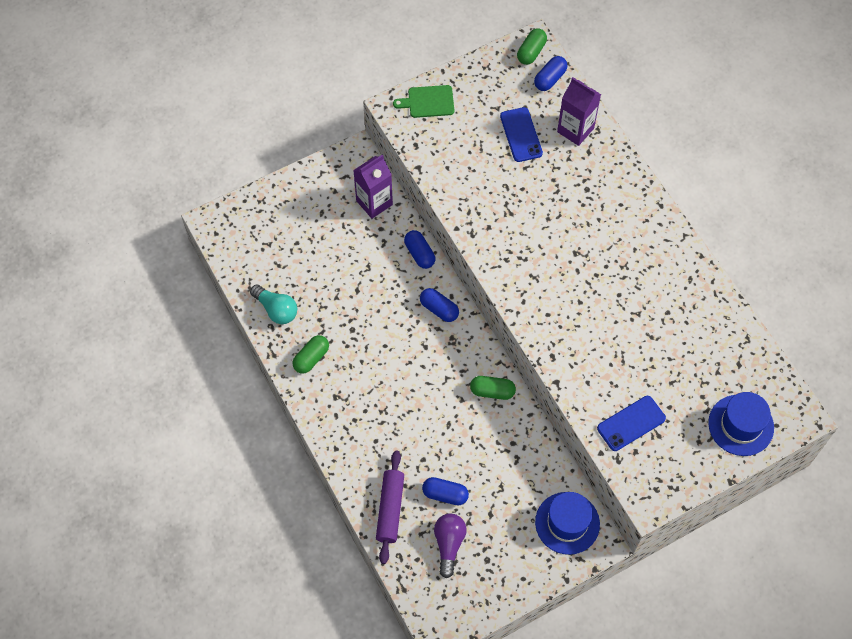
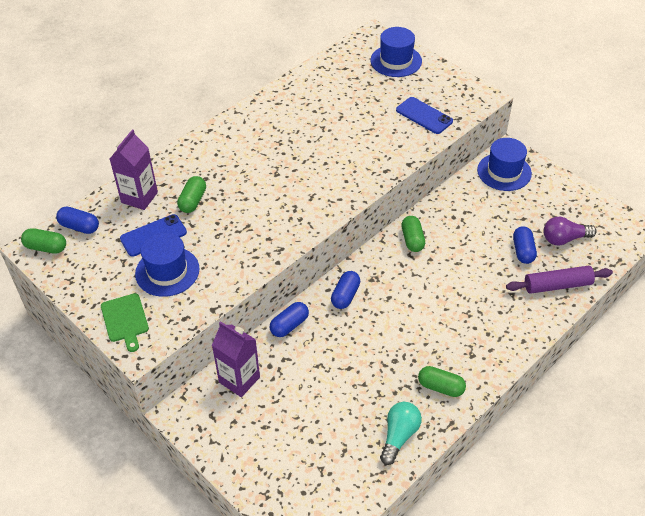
camera: 105 degrees left, 15 degrees down
(473, 139) = (167, 271): none -> blue hat
(557, 173) = (193, 201): none -> green capsule

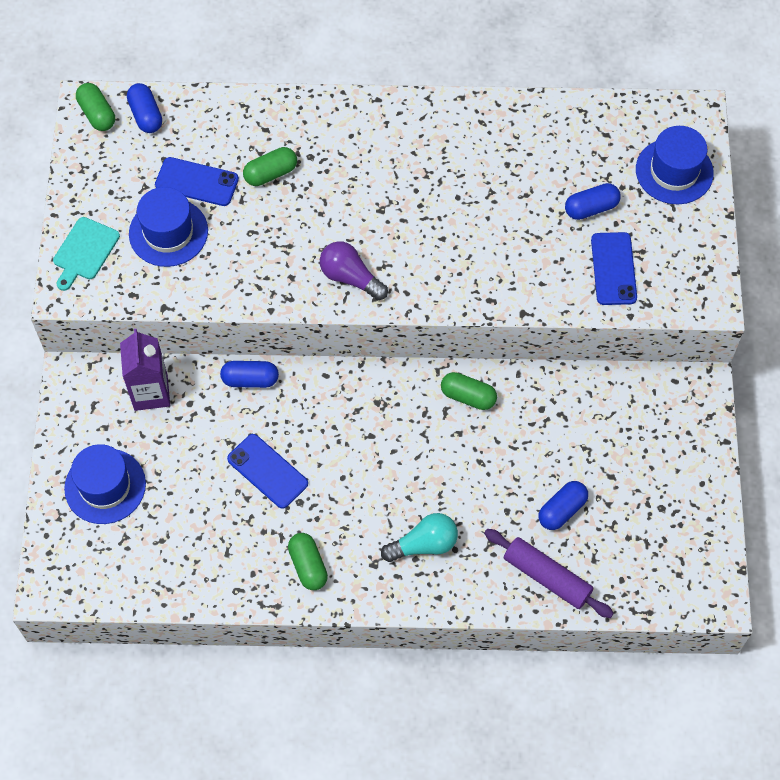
camera: 45 degrees right, 15 degrees up
(125, 320) = (84, 251): green cutting board -> turquoise cutting board
(139, 197) = (229, 127): purple carton -> none
(345, 296) = (333, 396): blue capsule -> blue capsule (591, 208)
(357, 361) = (267, 471): none -> blue phone
(399, 436) = (219, 573): turquoise light bulb -> turquoise light bulb (424, 544)
(412, 240) = (468, 396): green capsule -> green capsule turned 75 degrees clockwise
(504, 172) = (663, 406): blue hat -> blue hat (105, 486)
(564, 239) = (622, 537): purple light bulb -> purple light bulb (350, 277)

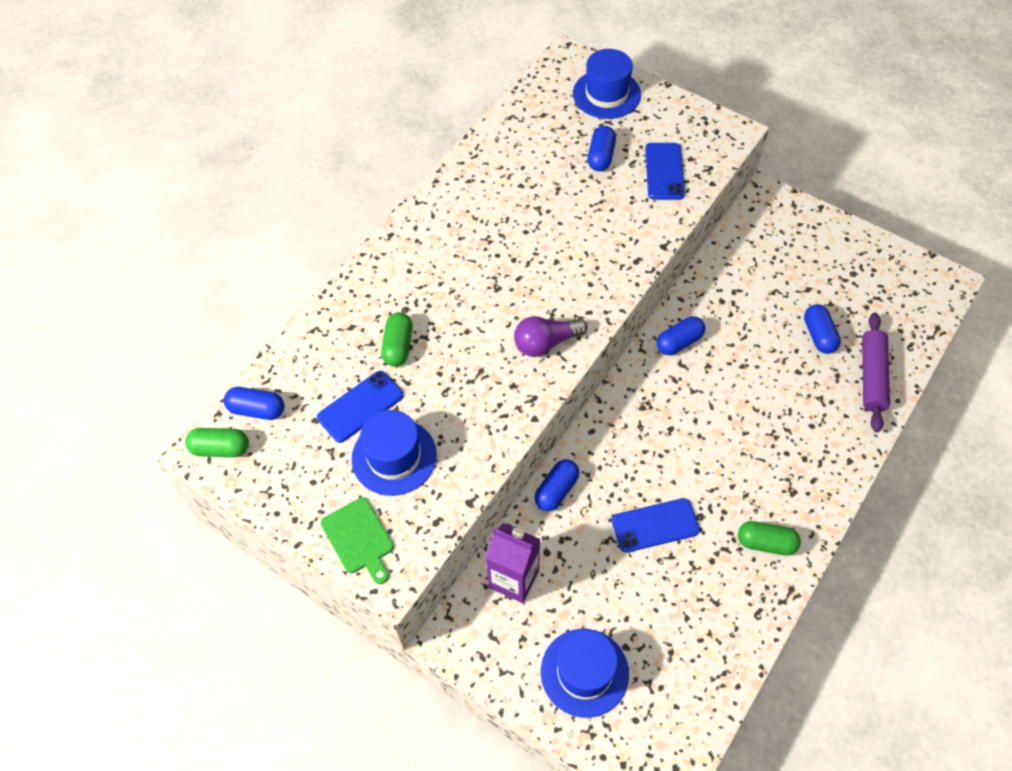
camera: 55 degrees left, 5 degrees down
(84, 251) = (359, 538): turquoise cutting board -> green cutting board
(424, 544) = (795, 445): turquoise light bulb -> none
(468, 396) = (679, 342): green capsule -> blue capsule
(547, 577) = (872, 376): purple rolling pin -> purple rolling pin turned 60 degrees counterclockwise
(613, 269) = (664, 171): blue phone -> blue phone turned 60 degrees clockwise

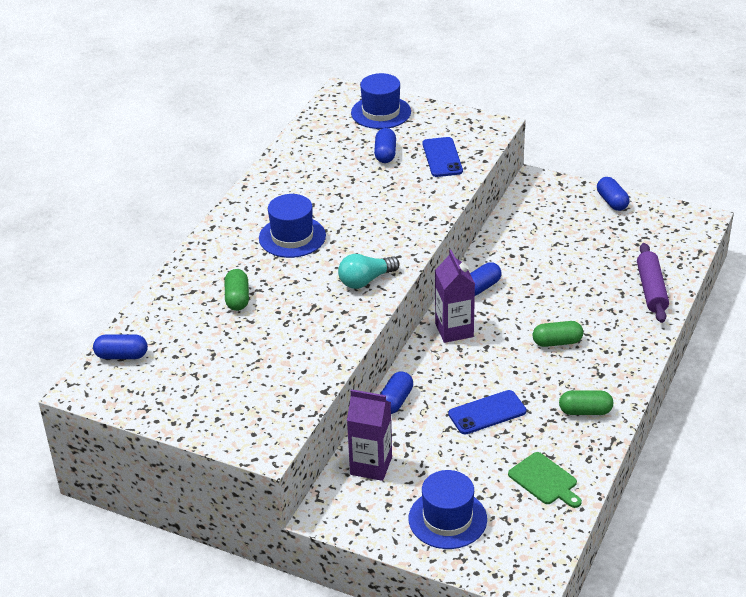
camera: 10 degrees left, 20 degrees down
(220, 448) = (95, 385): green capsule -> green capsule (557, 342)
(359, 538) = (233, 427): green cutting board -> green cutting board (544, 480)
(360, 406) = (213, 342): blue phone -> none
(394, 457) = (251, 370): blue hat -> blue hat (292, 237)
(545, 343) = (366, 280): purple light bulb -> turquoise light bulb
(639, 399) = (454, 330): none -> purple carton
(819, 335) = (600, 268): blue capsule -> blue capsule (612, 202)

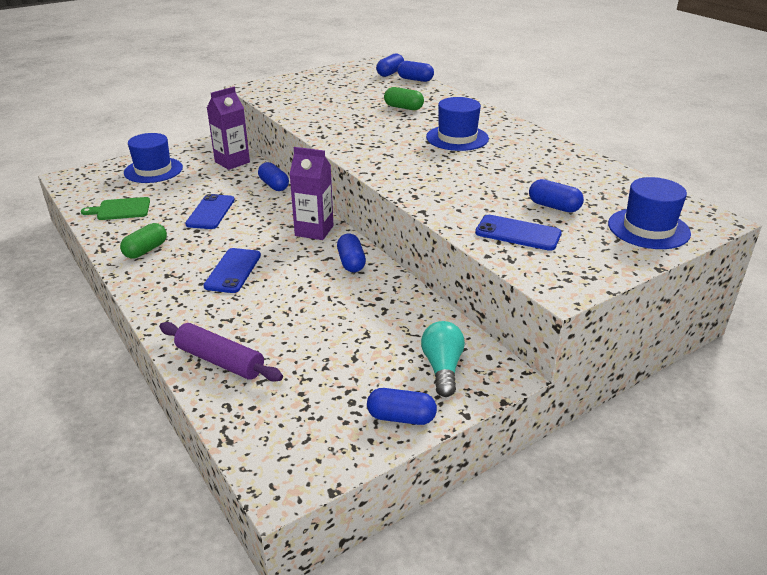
camera: 120 degrees right, 5 degrees down
(133, 326) = (415, 79): none -> blue capsule
(366, 280) = (364, 148): turquoise light bulb -> turquoise light bulb (442, 368)
(557, 342) = (233, 271): green capsule -> blue phone

